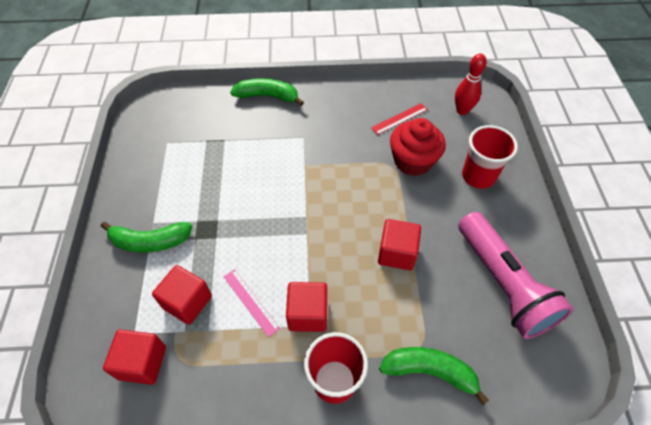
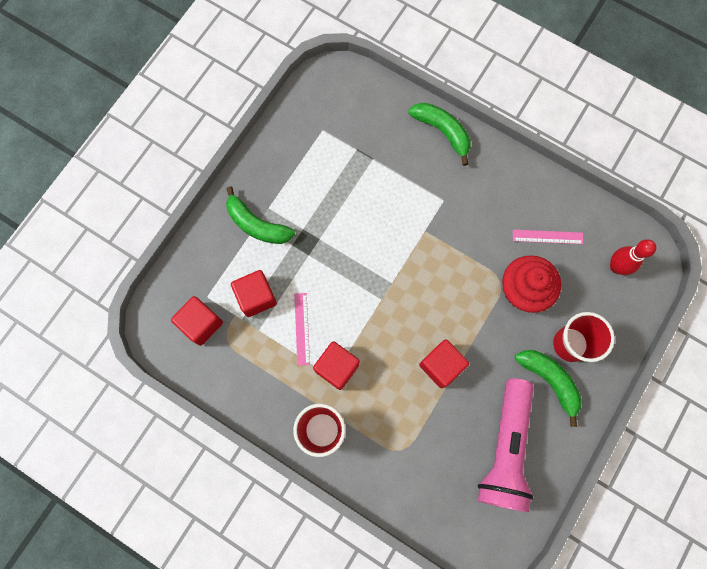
camera: 35 degrees right, 20 degrees up
(399, 118) = (547, 236): red ruler -> pink ruler
(429, 371) = (394, 471): green banana -> green banana (549, 381)

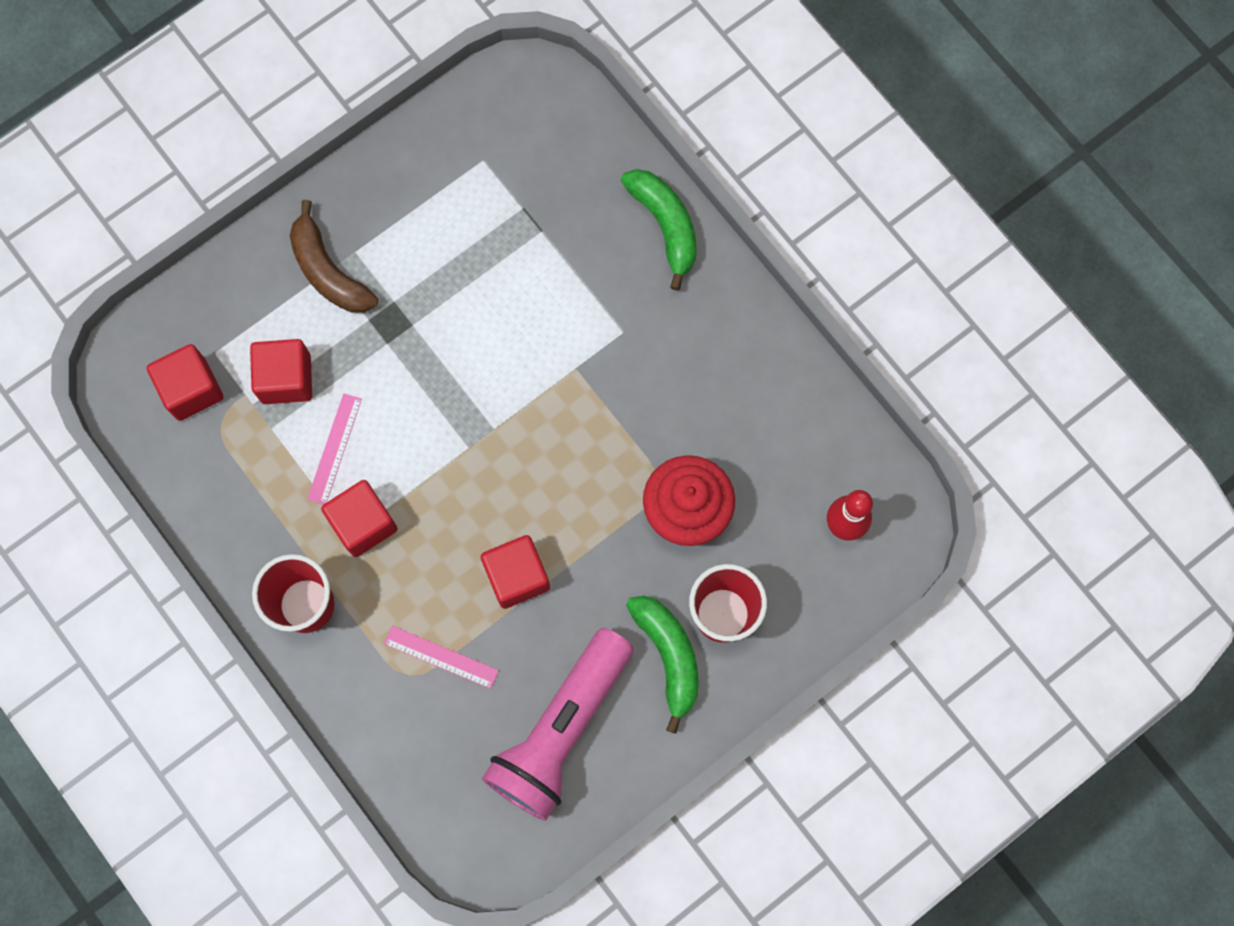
camera: 20 degrees right, 0 degrees up
(257, 224) = (328, 271): green banana -> brown banana
(547, 236) = (758, 442): pink ruler -> pink ruler (441, 657)

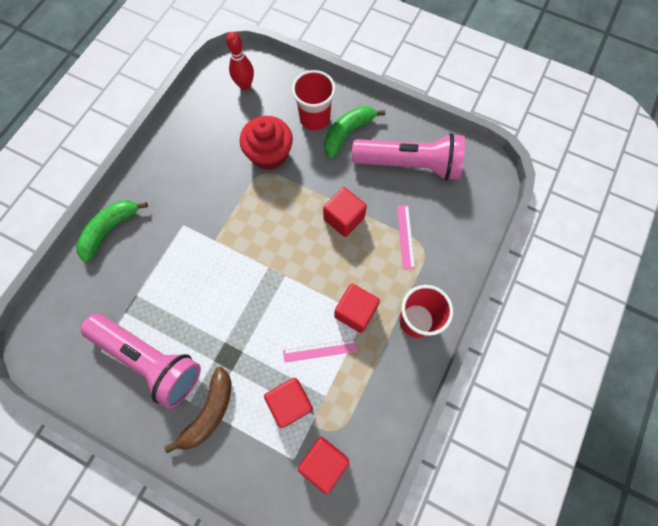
camera: 115 degrees left, 5 degrees down
(437, 219) = (149, 360): none -> pink flashlight

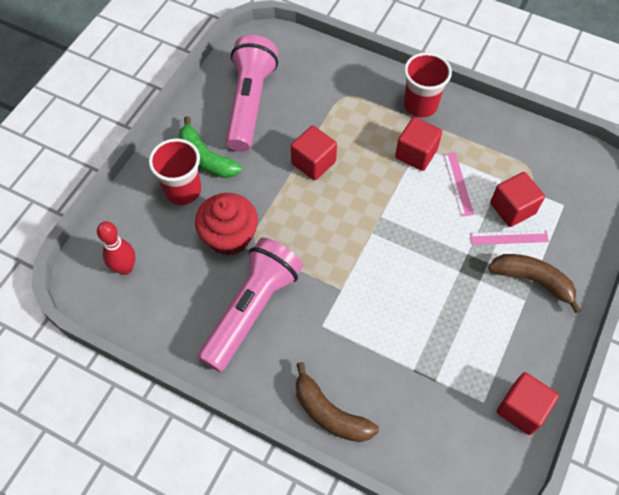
camera: 90 degrees left, 10 degrees down
(110, 229) = (329, 413): green banana -> brown banana
(149, 360) = (487, 346): pink flashlight -> pink flashlight (252, 310)
(324, 462) = (561, 180): red cube -> red cube (521, 409)
(405, 236) = (333, 110): pink ruler -> pink ruler (509, 237)

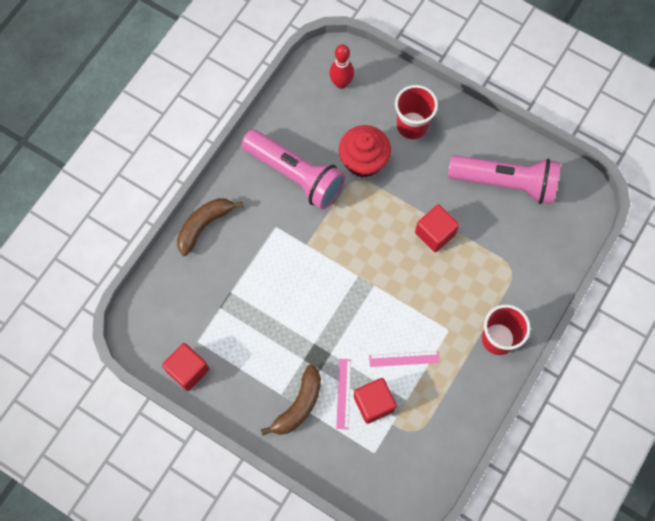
camera: 95 degrees right, 10 degrees up
(206, 158) = (445, 144): green banana -> none
(416, 154) = (440, 325): red cube -> none

